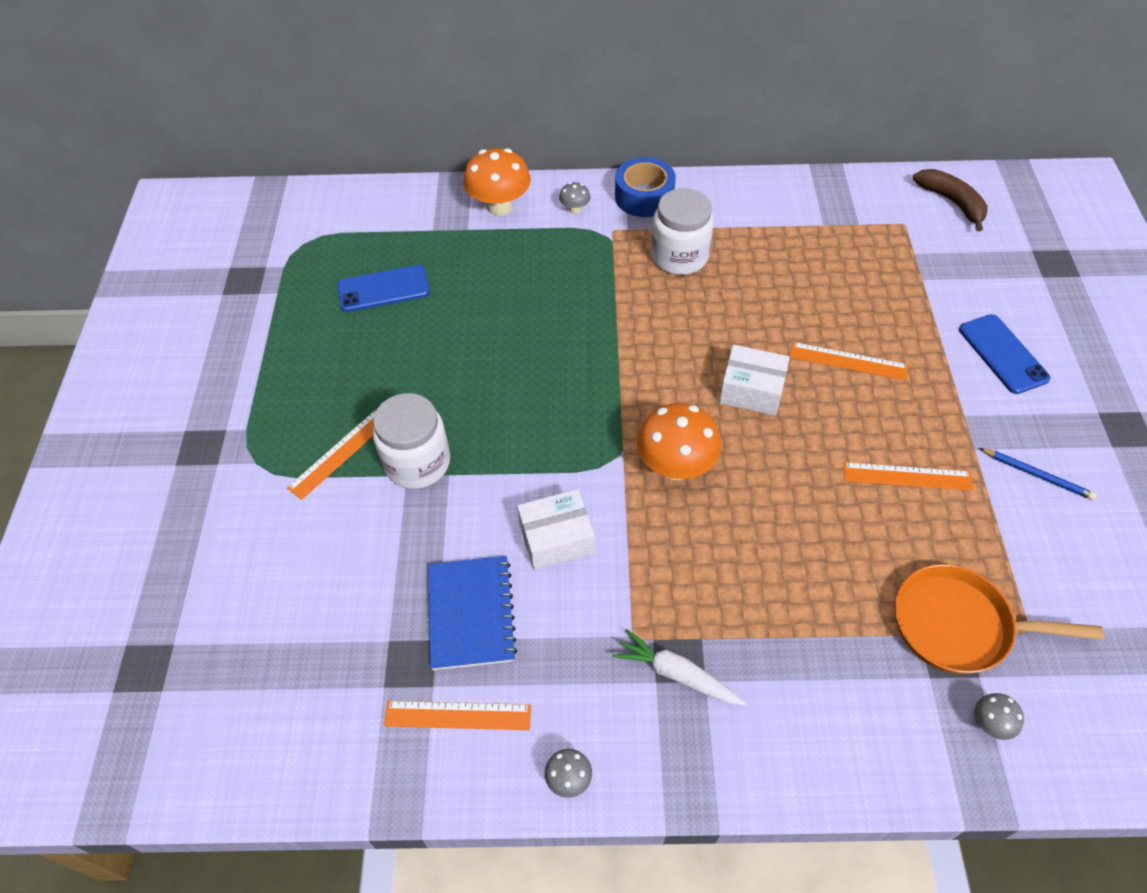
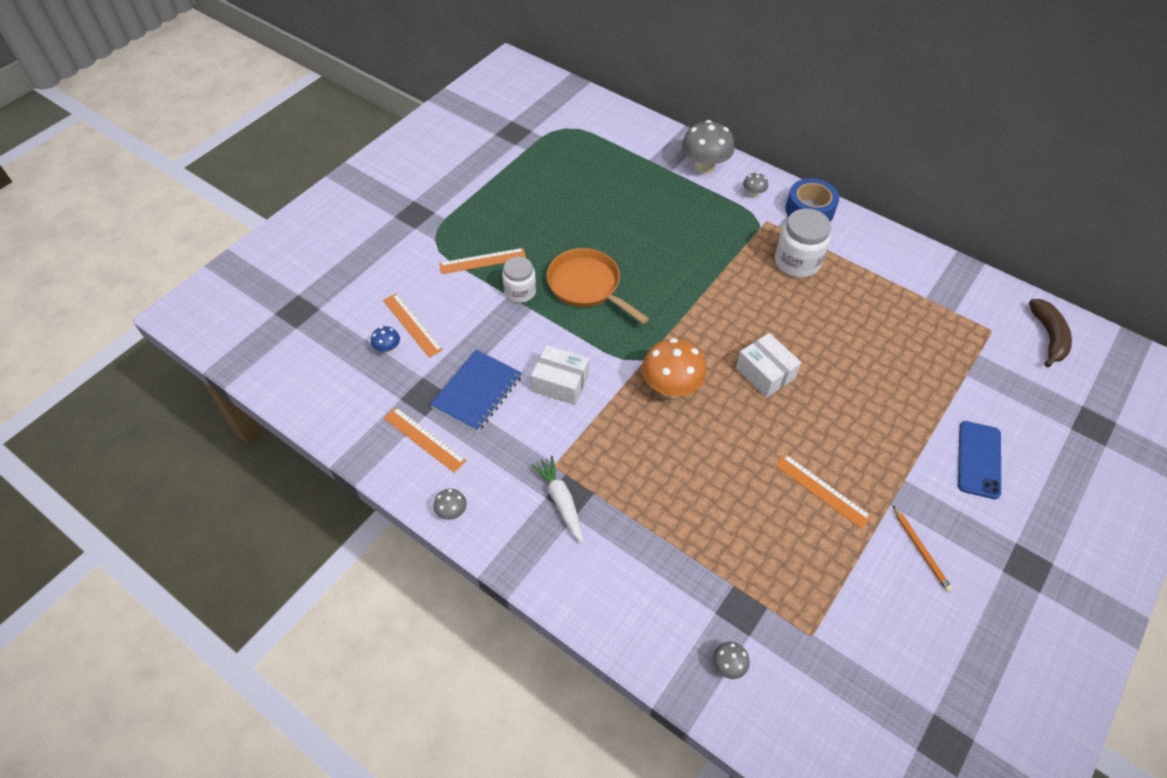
camera: 35 degrees right, 0 degrees up
(313, 635) = (388, 348): none -> blue mushroom
(383, 289) = (588, 180): blue phone -> none
(417, 463) = (520, 292): white jar -> white jar, size x0.66
(499, 206) = (704, 167): orange mushroom -> grey mushroom
(848, 361) = (853, 395): orange ruler -> orange ruler (412, 324)
(959, 625) = (766, 598): orange pan -> orange pan (587, 286)
(1037, 475) = (921, 550): blue pencil -> orange pencil

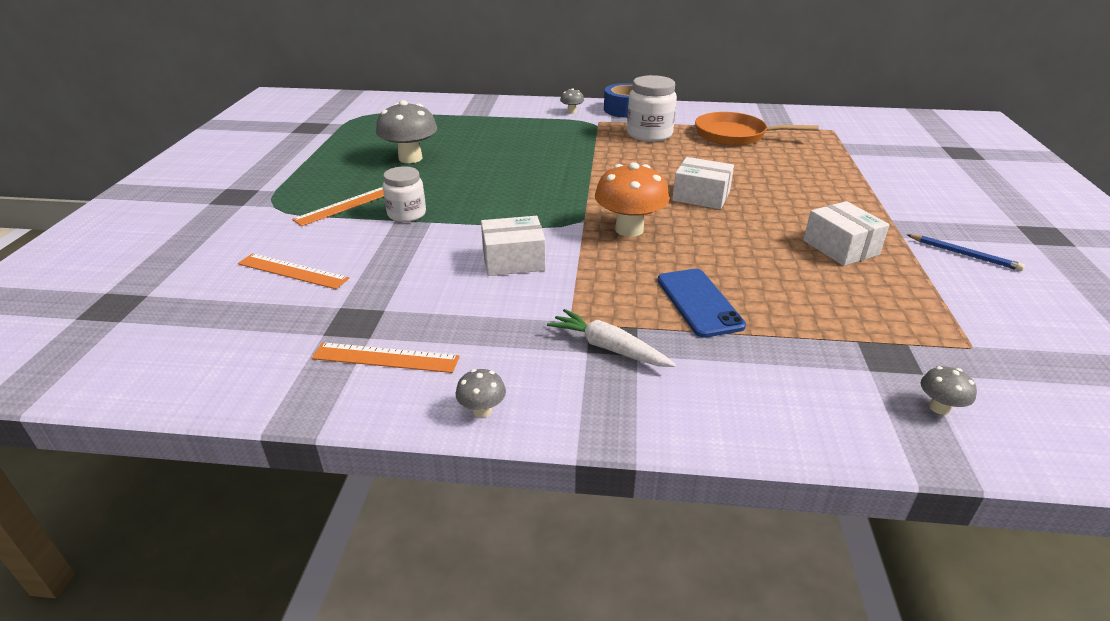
camera: 30 degrees left, 20 degrees down
(388, 348) = (273, 299): blue mushroom -> none
(477, 392) = (422, 296): blue notebook -> none
(587, 286) = (476, 192): orange pan -> orange pan (735, 135)
(704, 167) = (515, 108): grey mushroom -> grey mushroom (410, 158)
(822, 490) = (840, 247): orange ruler -> white box
(921, 550) = (964, 254): orange pencil -> blue pencil
(978, 459) = (922, 191): blue phone -> blue phone (699, 302)
(1048, 336) = (871, 123): brown banana -> none

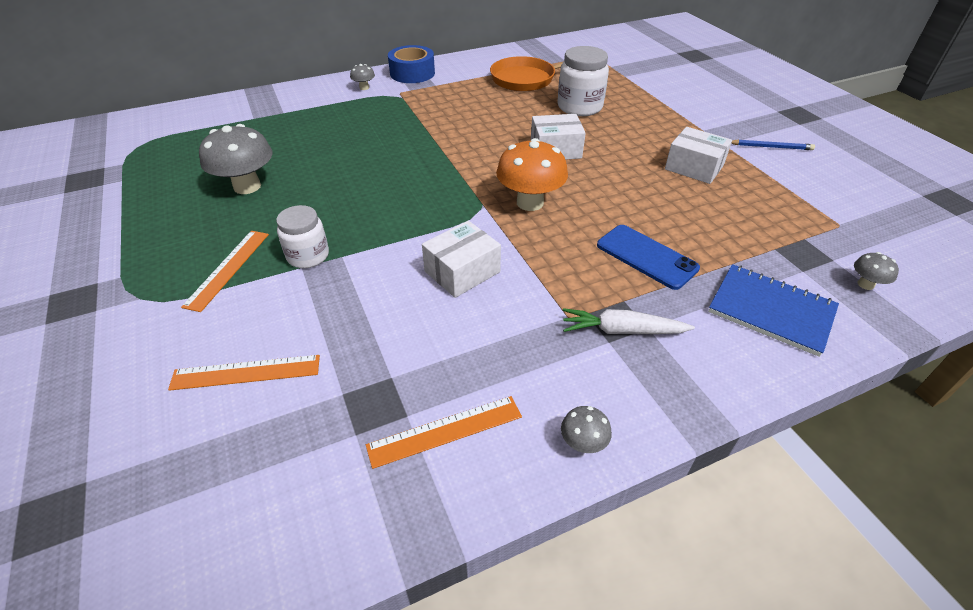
camera: 30 degrees left, 10 degrees up
(649, 134) = (457, 96): white jar -> white jar (579, 107)
(787, 388) = (771, 310): none -> blue notebook

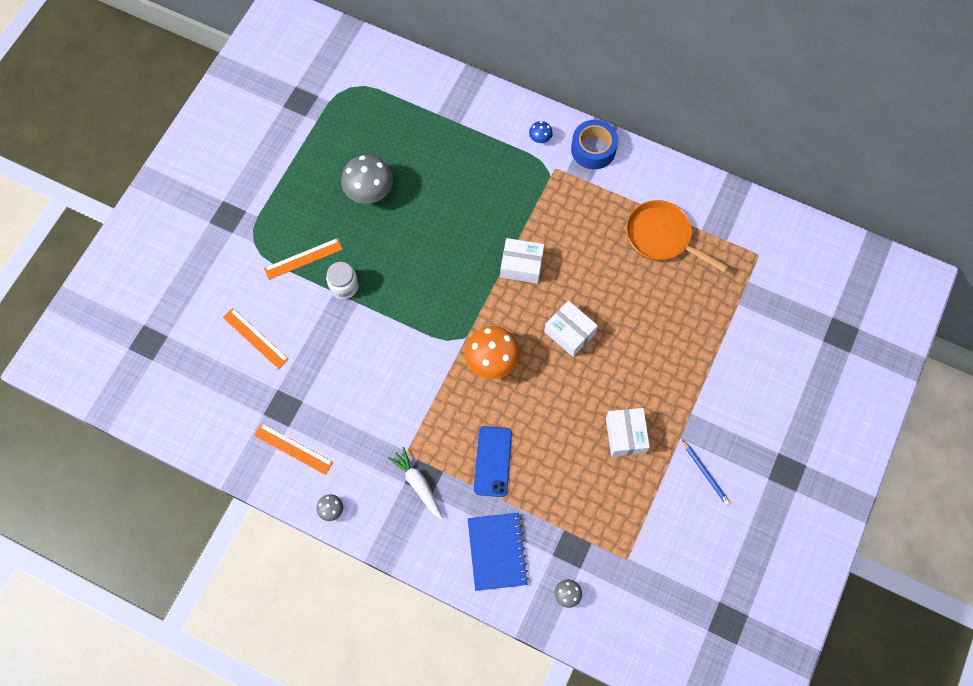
camera: 50 degrees right, 25 degrees up
(364, 88) = (540, 139): grey mushroom -> blue mushroom
(462, 271) = (397, 373): white box -> white box (521, 265)
(579, 107) = (649, 306): white jar -> none

